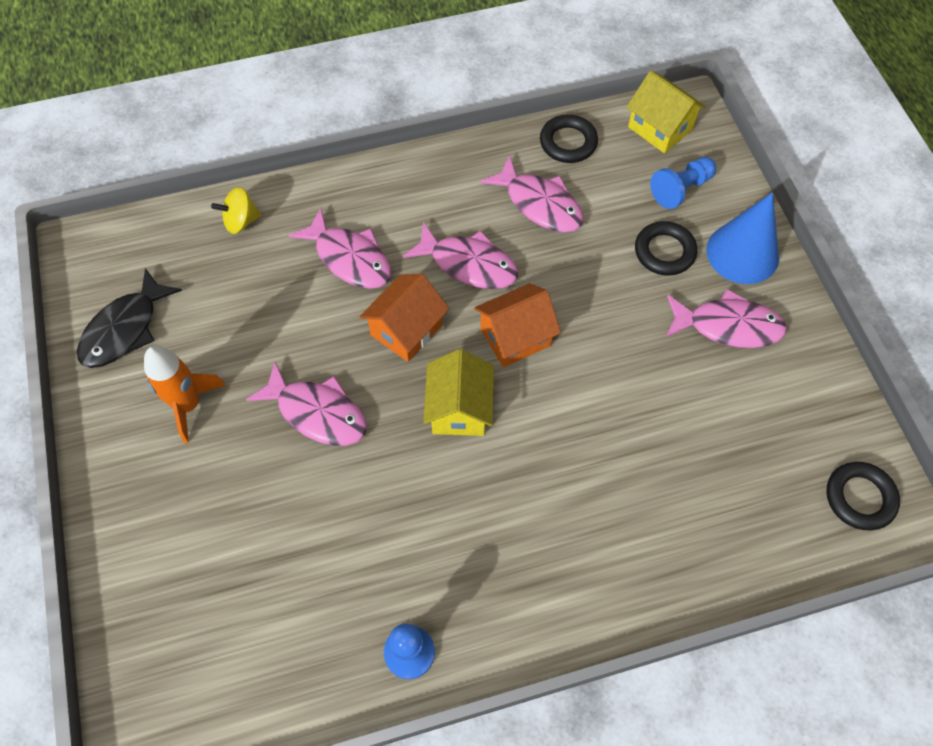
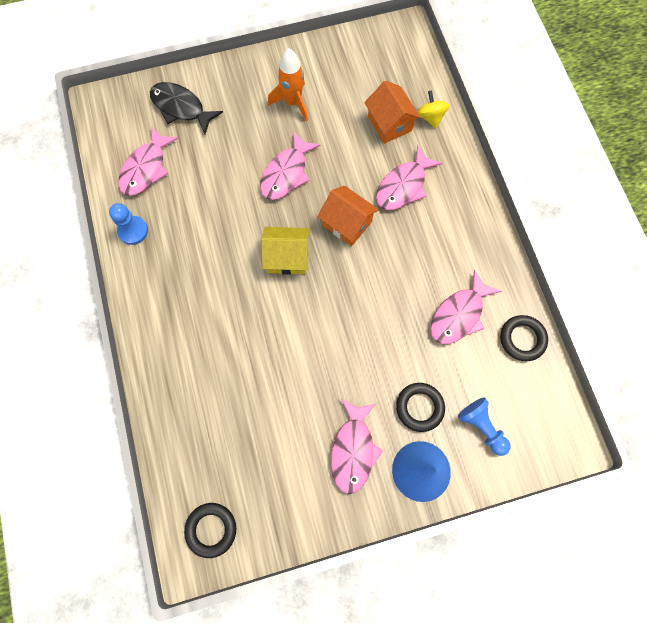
camera: 90 degrees right, 10 degrees up
(125, 329) = (345, 63): black fish -> black fish (181, 108)
(468, 264) = (402, 263): pink fish -> pink fish (146, 168)
(515, 337) = (342, 294): orange house -> orange house (389, 123)
(660, 128) = (545, 416): yellow house -> none

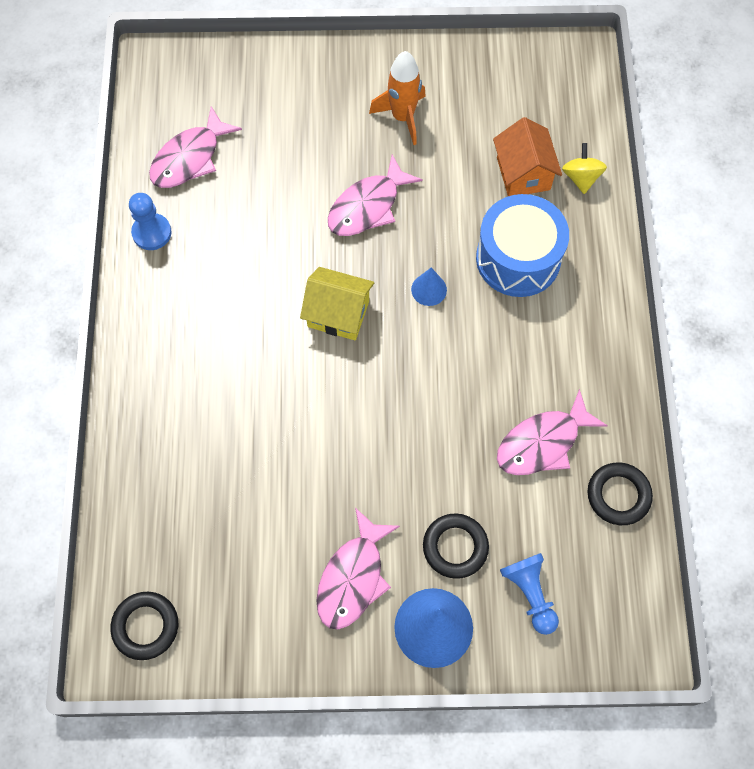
camera: 15 degrees right, 5 degrees down
(181, 108) = (256, 91): black fish -> none
(347, 223) = (429, 289): orange house -> blue cone
(403, 186) = (518, 258): pink fish -> blue drum

